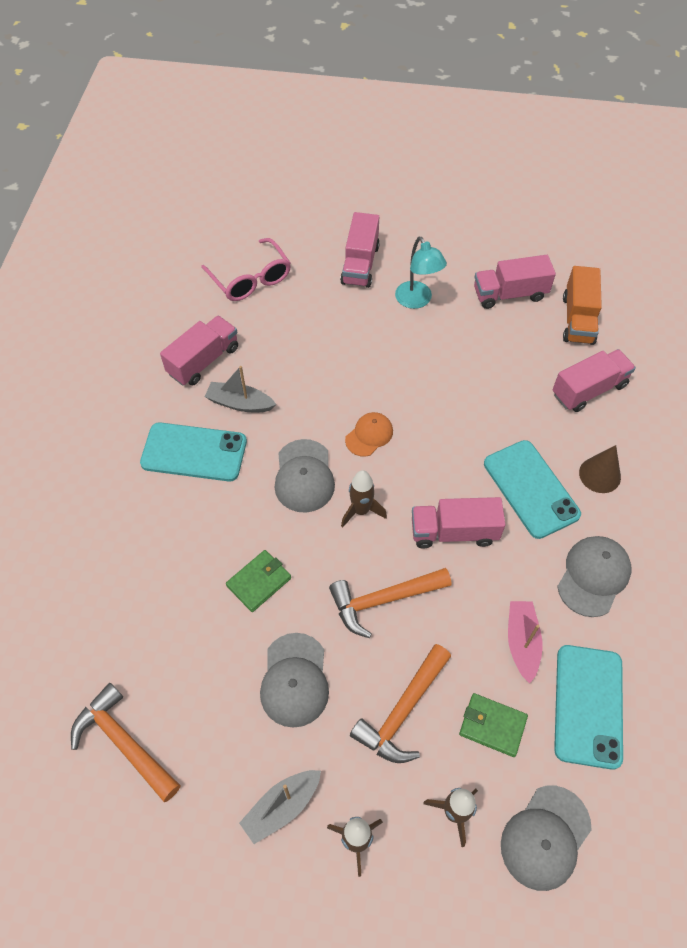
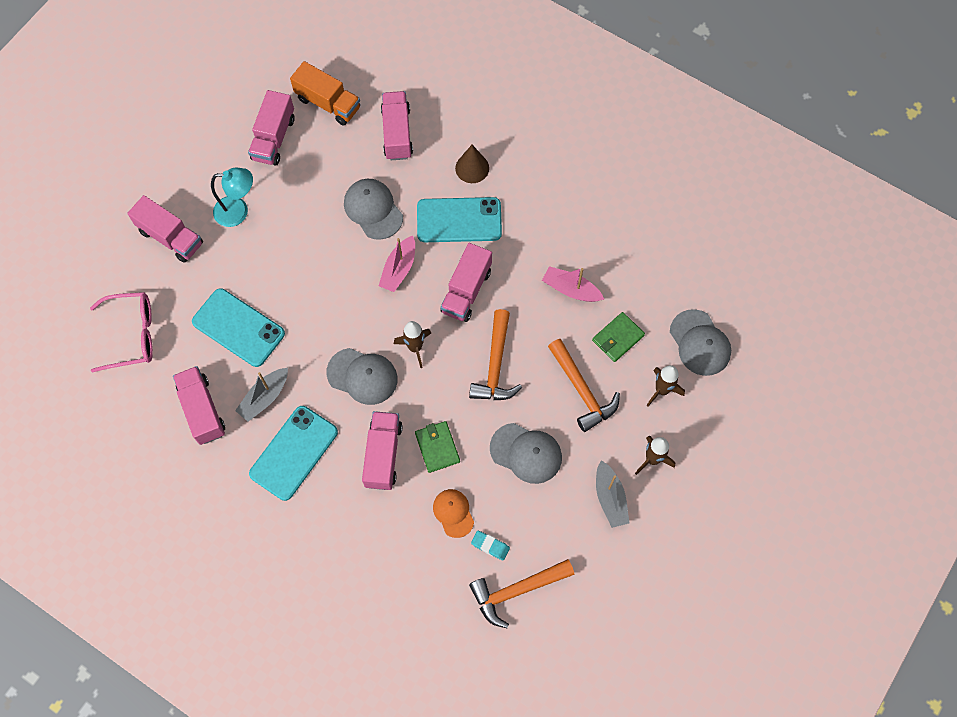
camera: 65 degrees left, 10 degrees up
(167, 688) = (490, 546): none -> turquoise eraser
(227, 533) = (383, 455): none -> pink truck
(369, 435) = (351, 311): orange cap -> orange cap (453, 513)
(440, 457) = (399, 269): none -> pink boat
(588, 705) = (632, 272): turquoise phone -> turquoise phone (238, 328)
(593, 576) = (546, 217): grey cap -> grey cap (373, 209)

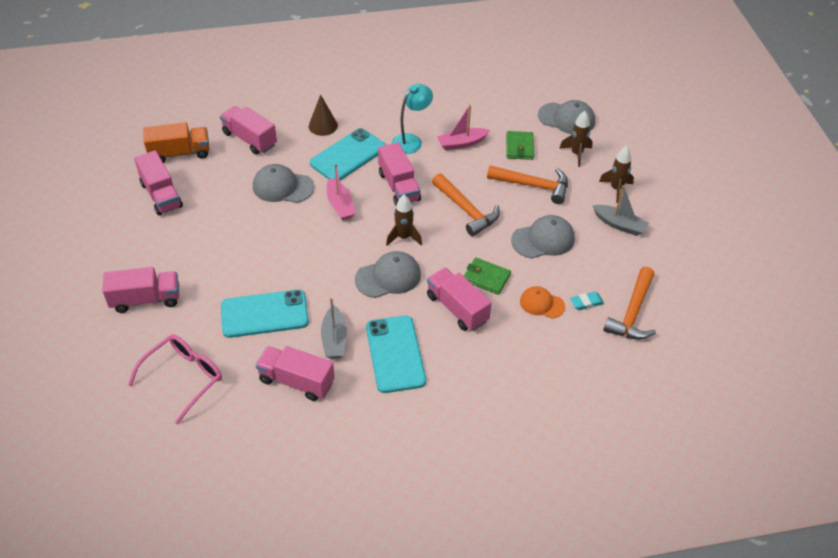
camera: 45 degrees left, 20 degrees down
(238, 211) = (183, 250): turquoise lamp -> turquoise lamp (411, 140)

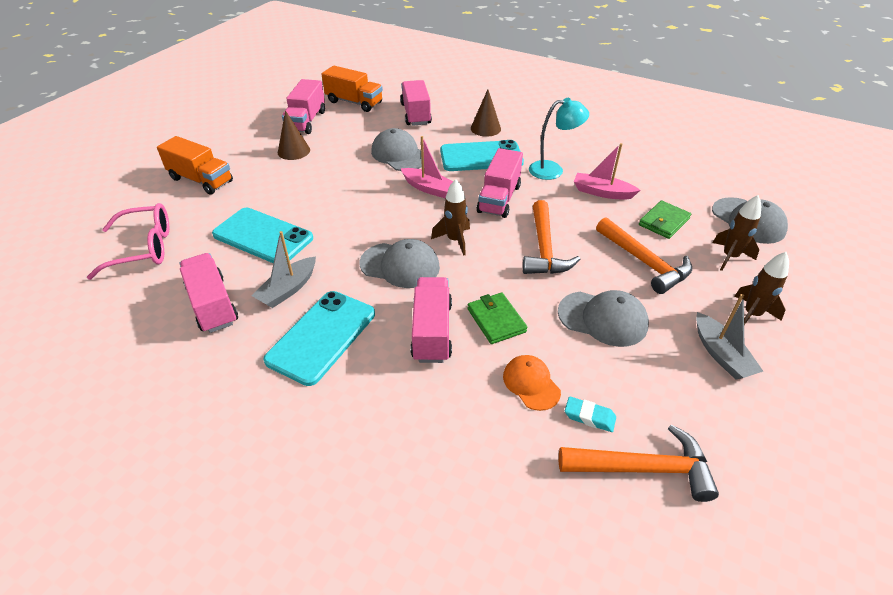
camera: 40 degrees right, 5 degrees down
(146, 299) = (201, 180): pink truck -> orange truck
(190, 230) = (294, 151): none -> brown cone
(340, 205) = (429, 188): pink boat -> pink boat turned 75 degrees counterclockwise
(632, 313) = (643, 468): orange hammer -> orange hammer turned 150 degrees counterclockwise

